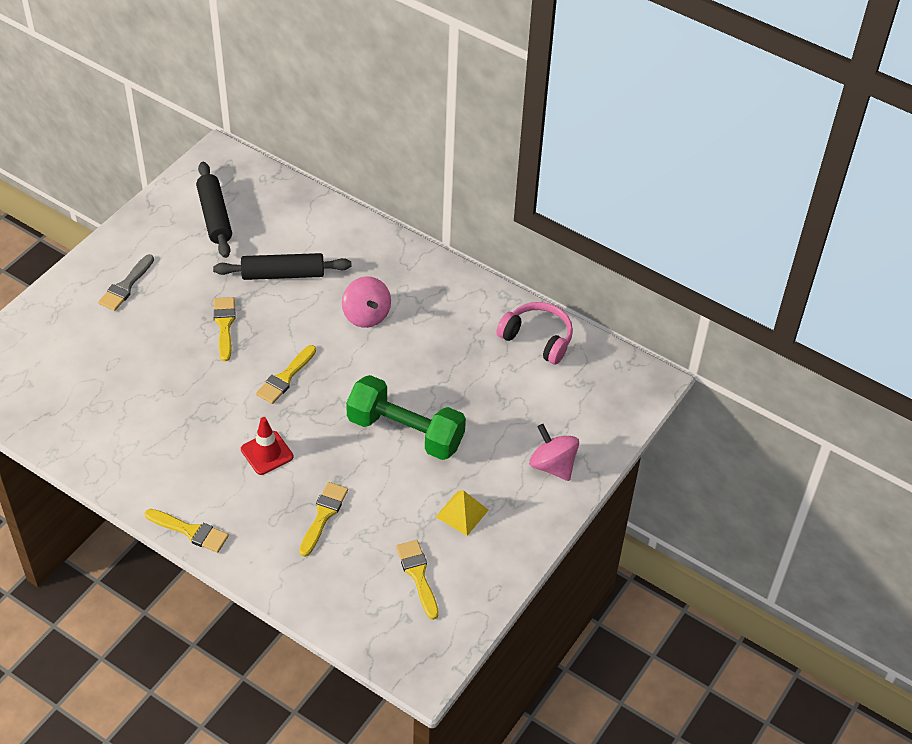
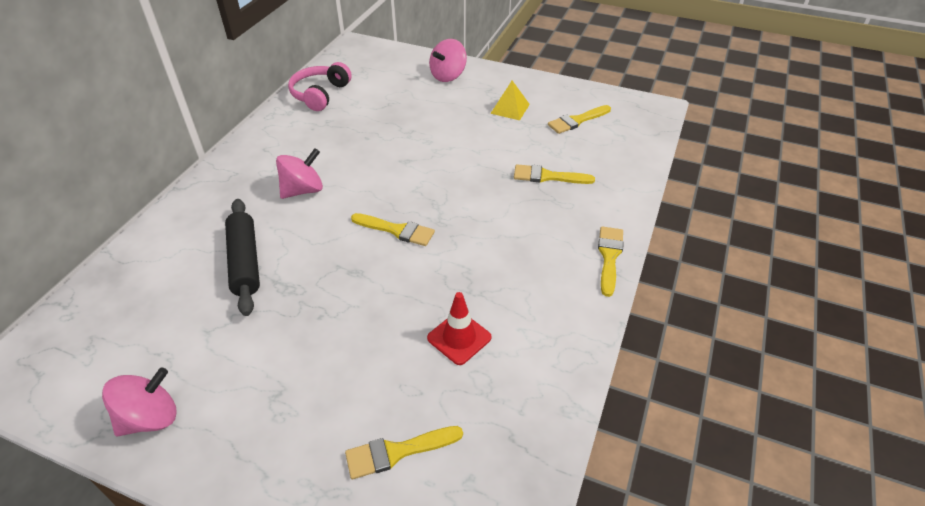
camera: 100 degrees left, 5 degrees down
(126, 286) = (270, 416): grey brush -> none
(151, 228) = (150, 418): none -> pink spinning top
(214, 216) = (135, 349): black rolling pin -> none
(224, 325) = (329, 294): yellow brush -> yellow brush (397, 452)
(267, 453) = (495, 224): red traffic cone -> red traffic cone (459, 338)
(405, 432) = (440, 146): green dumbbell -> none

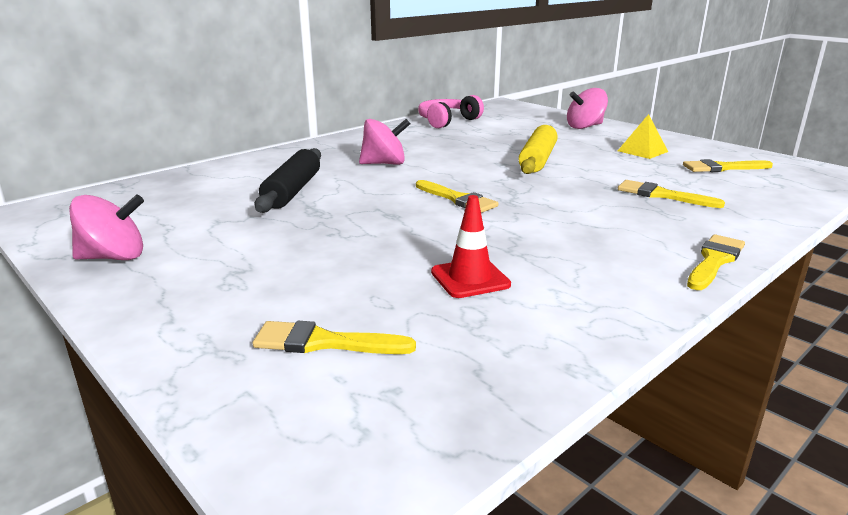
camera: 25 degrees right, 20 degrees down
(433, 146) = (538, 160): none -> yellow rolling pin

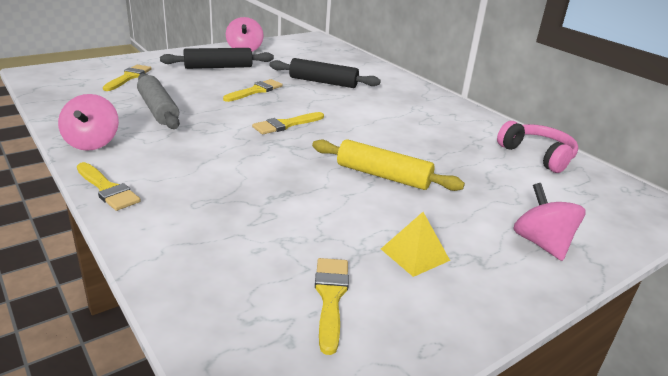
camera: 95 degrees right, 5 degrees up
(234, 265) = (218, 67): none -> black rolling pin
(384, 164) = (379, 111): pink spinning top -> pink spinning top (92, 143)
(470, 278) = (158, 109): red traffic cone -> grey rolling pin
(662, 195) = (253, 214): yellow brush -> yellow brush (255, 91)

